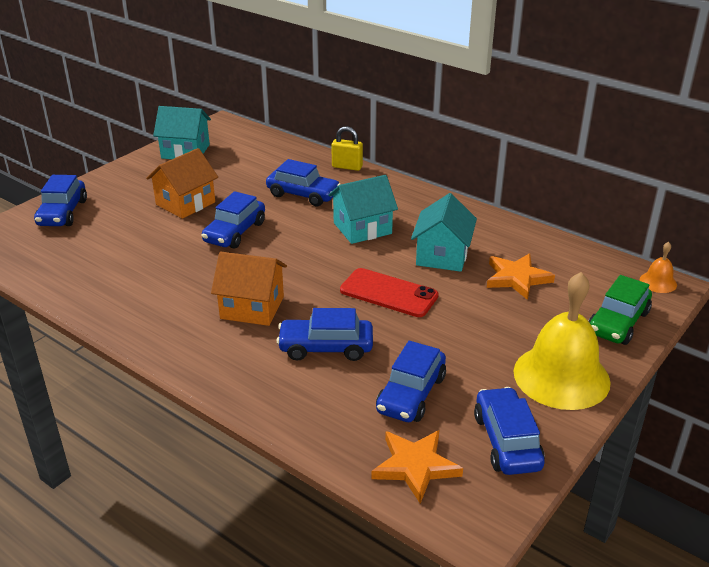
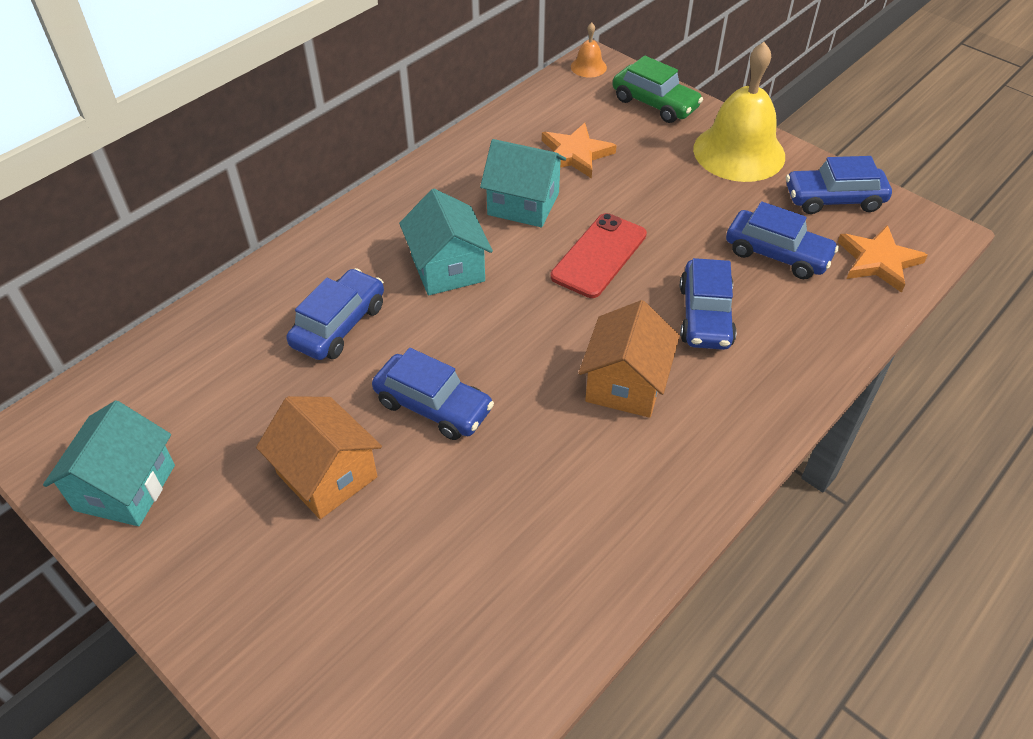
camera: 85 degrees left, 15 degrees up
(63, 213) = (313, 675): blue car -> none
(347, 167) = (266, 272): yellow padlock -> none

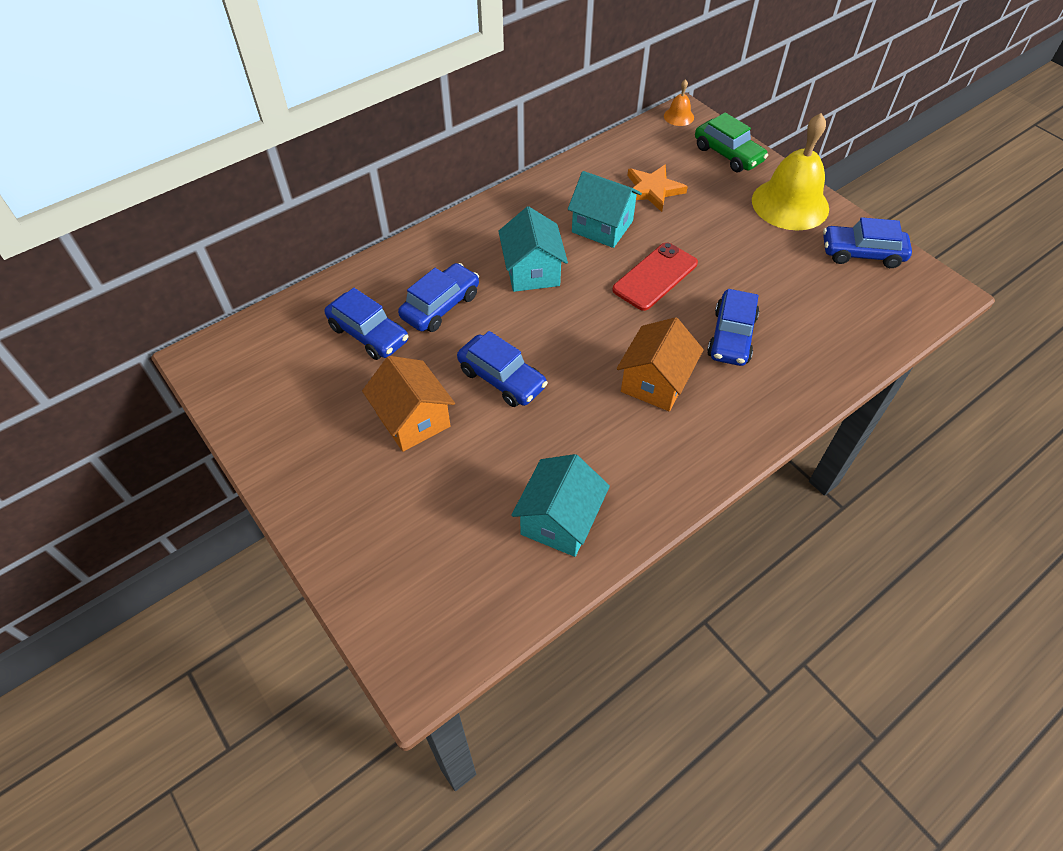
camera: 10 degrees right, 5 degrees up
(125, 488) = (265, 407): turquoise house -> turquoise house (559, 520)
(777, 254) = (802, 294): blue car -> blue car (369, 334)
(878, 261) = (887, 310): orange star -> none

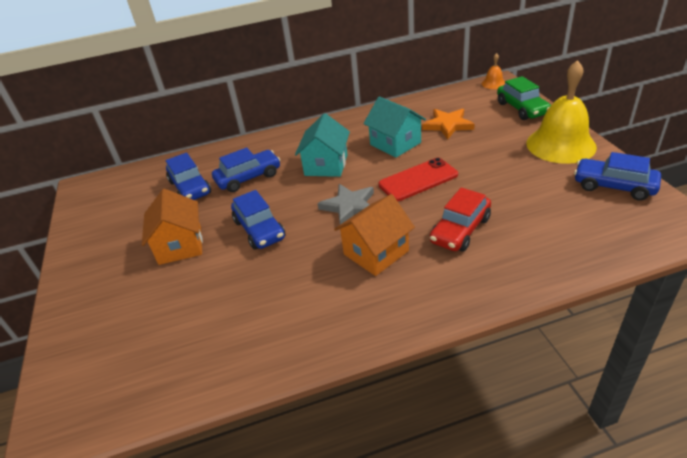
camera: 25 degrees right, 15 degrees down
(559, 520) = (236, 340): turquoise house -> none
(593, 327) = (349, 206): none -> grey star
(731, 337) = (460, 230): blue car -> red car

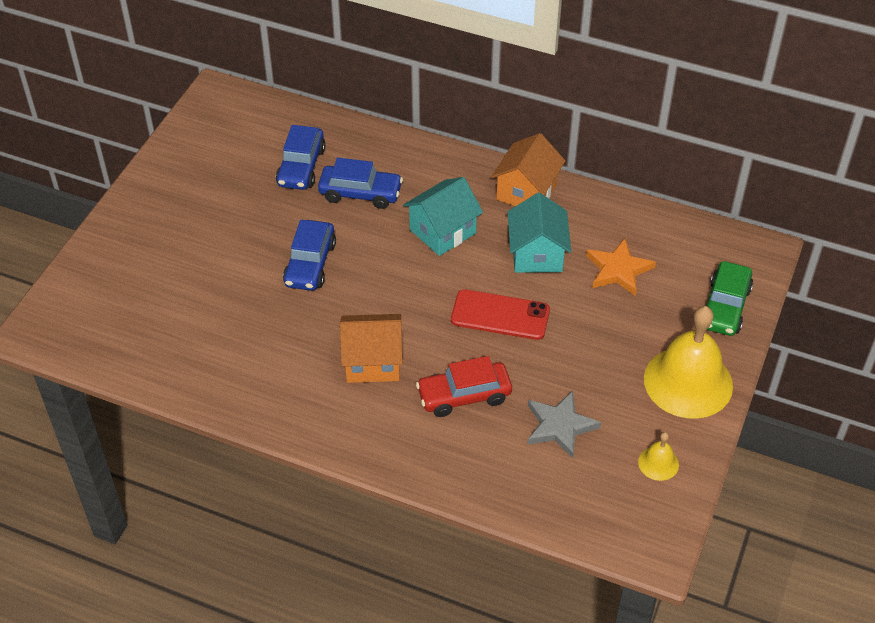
camera: 35 degrees right, 10 degrees up
(180, 245) = (236, 231): orange house -> orange house (526, 192)
(349, 206) = (407, 297): grey star -> grey star (560, 426)
(493, 83) = (752, 247): orange bell -> none
(613, 186) = (658, 463): blue car -> yellow bell

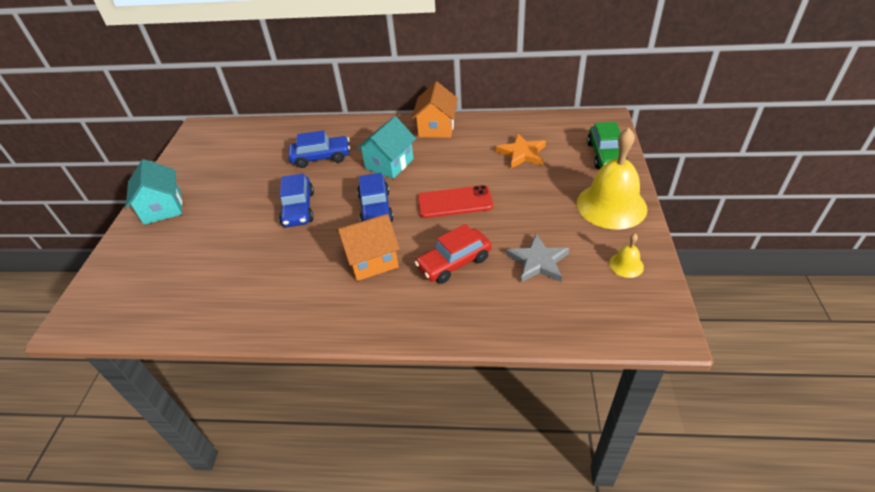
camera: 15 degrees left, 5 degrees down
(301, 167) = (272, 153): blue car -> blue car (376, 208)
(537, 254) = (461, 159): turquoise house -> turquoise house (163, 208)

